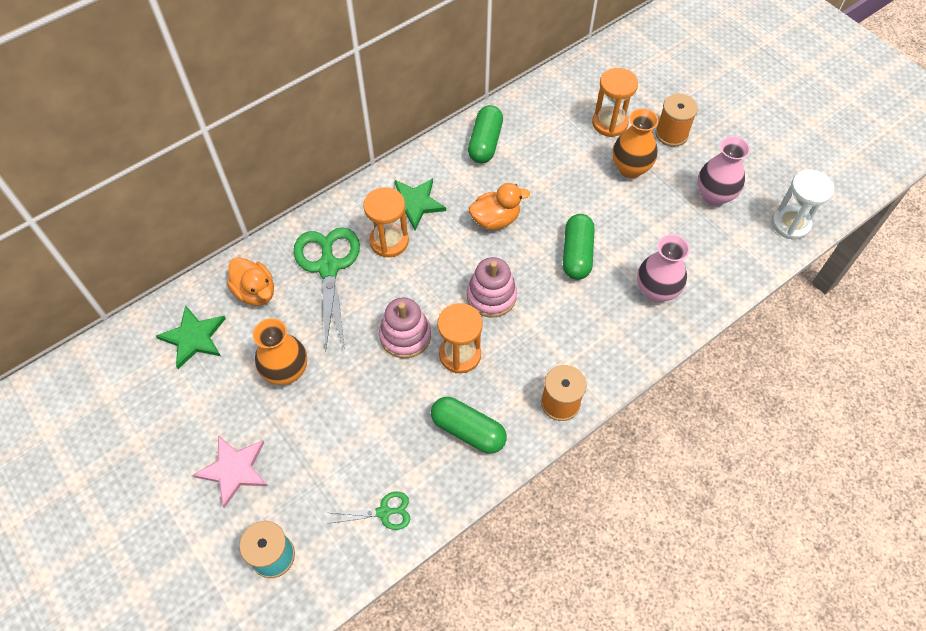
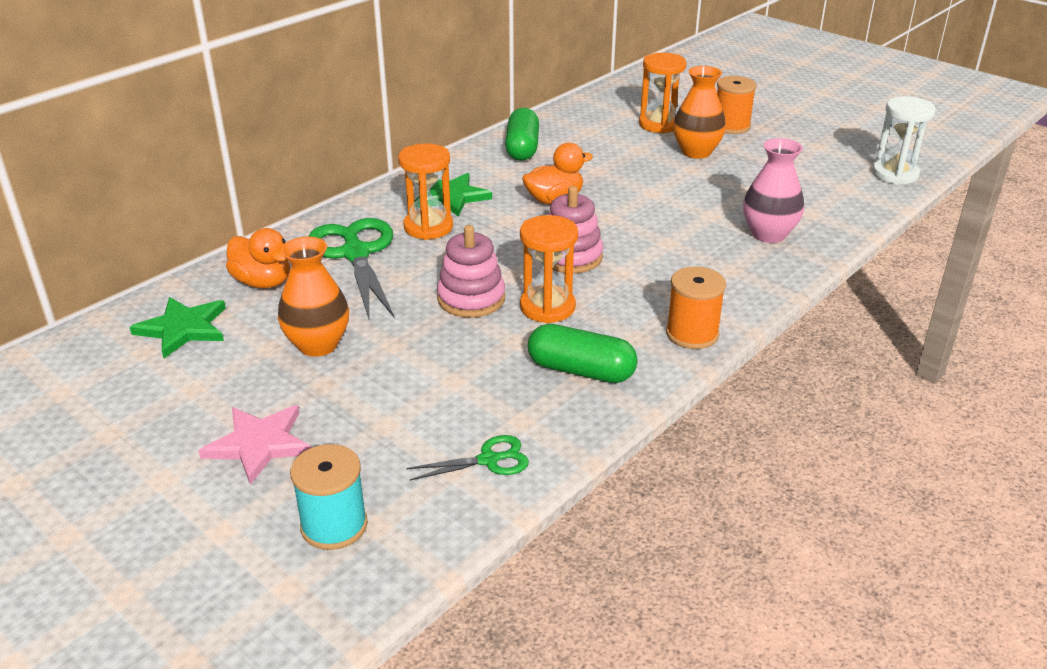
camera: 10 degrees left, 25 degrees down
(577, 254) = (662, 216): green capsule -> none
(714, 195) = (799, 162): pink vase -> none

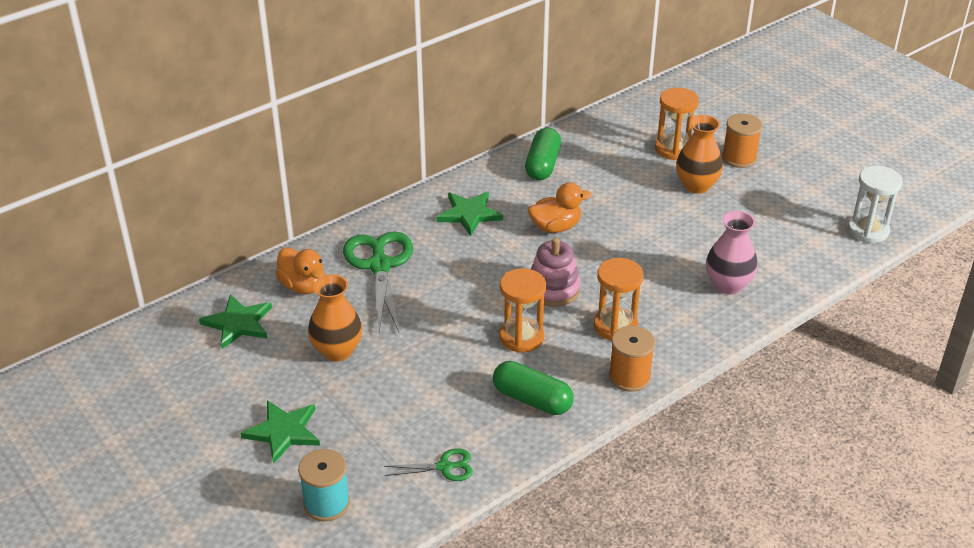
camera: 10 degrees right, 5 degrees up
(259, 444) = (283, 432): pink star -> green star
(428, 227) = (443, 245): orange hourglass -> orange hourglass (615, 326)
(471, 299) = (463, 322): pink stacking toy -> none

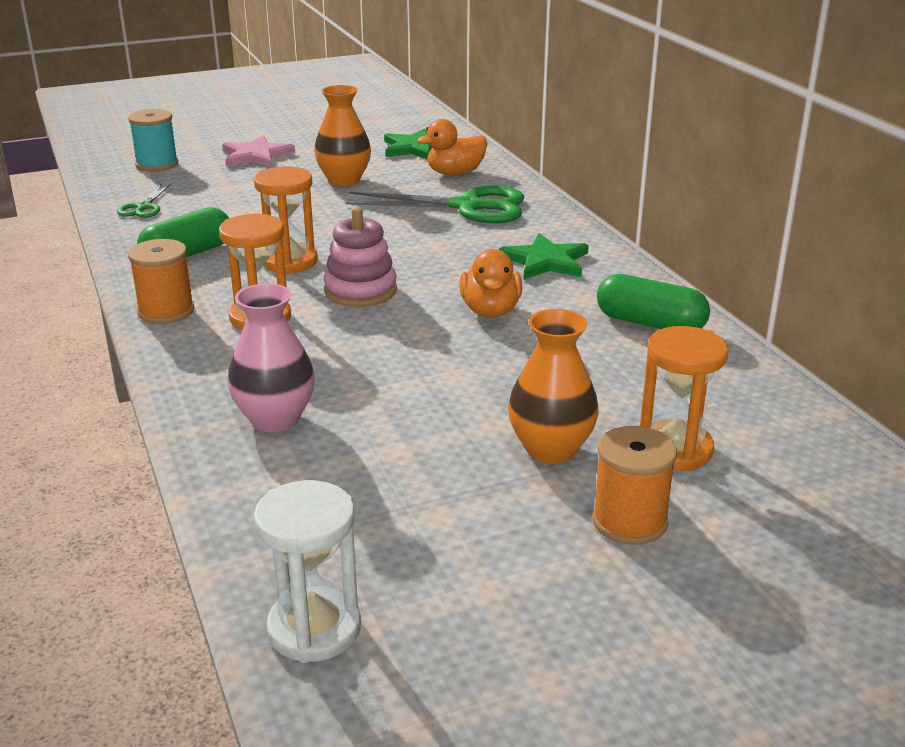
camera: 105 degrees right, 10 degrees down
(283, 432) = (256, 156): green star -> pink star

